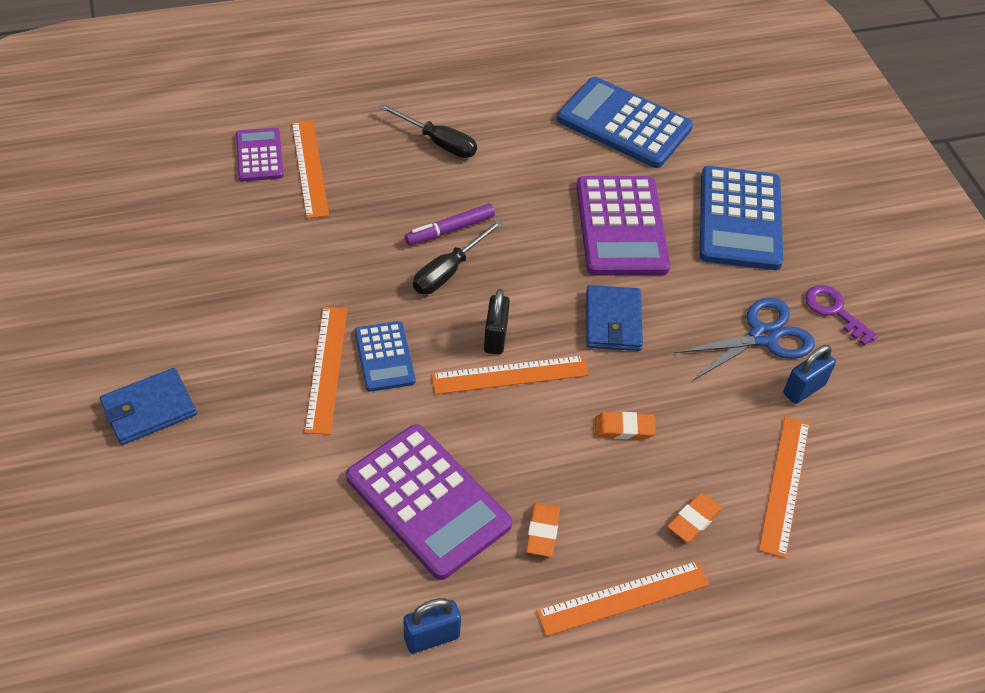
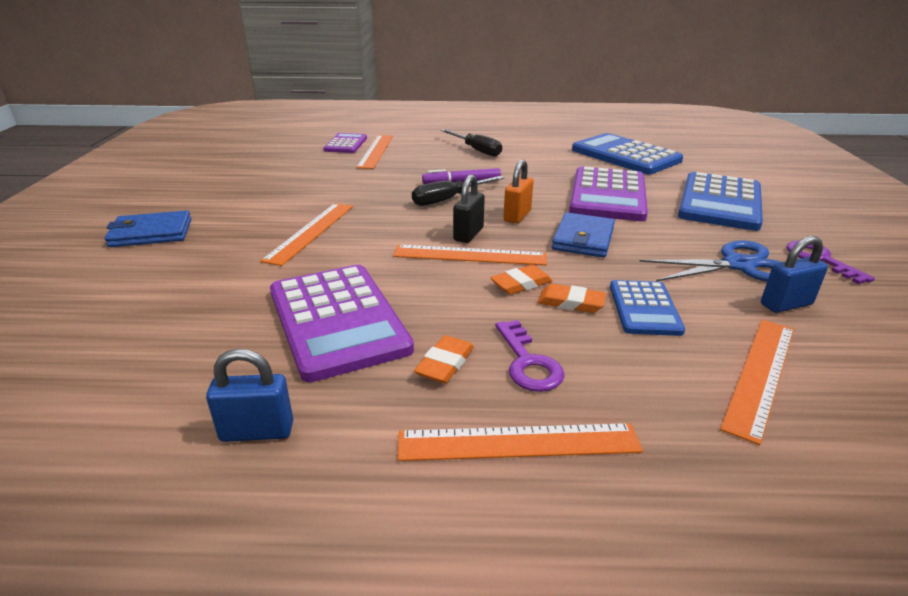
camera: 20 degrees right, 20 degrees down
(384, 357) = (364, 232): blue calculator -> blue calculator (644, 308)
(535, 291) = (517, 216): none -> orange padlock
(607, 514) = (528, 362): none -> purple key
(694, 520) = (634, 385): orange eraser -> orange eraser (521, 284)

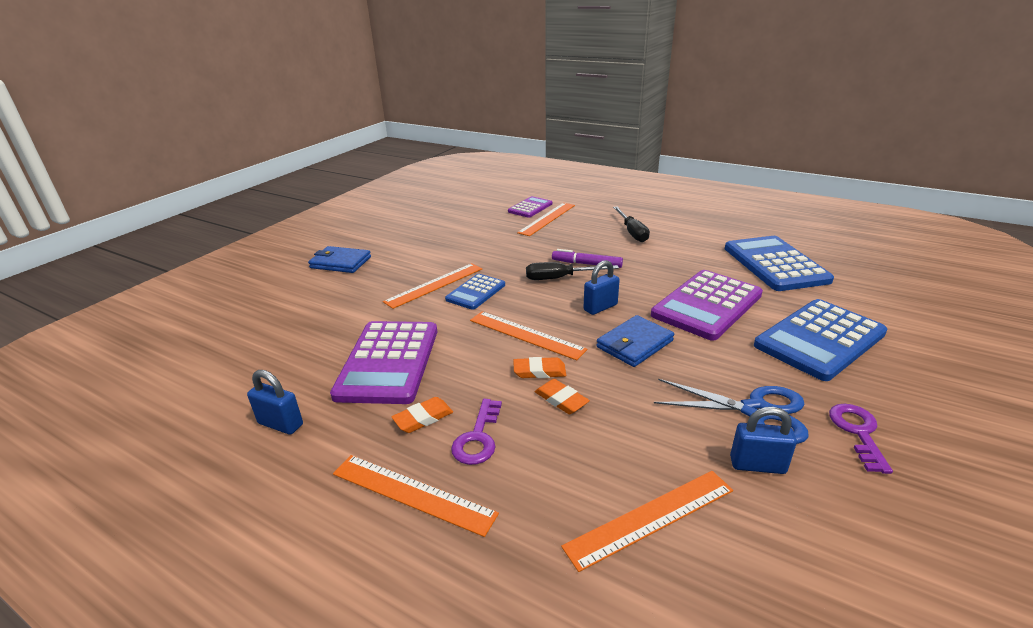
camera: 30 degrees right, 0 degrees up
(468, 234) = (543, 315): black padlock -> none
(517, 216) = (600, 307): orange padlock -> blue padlock
(644, 308) = (616, 424): blue calculator -> blue calculator (475, 292)

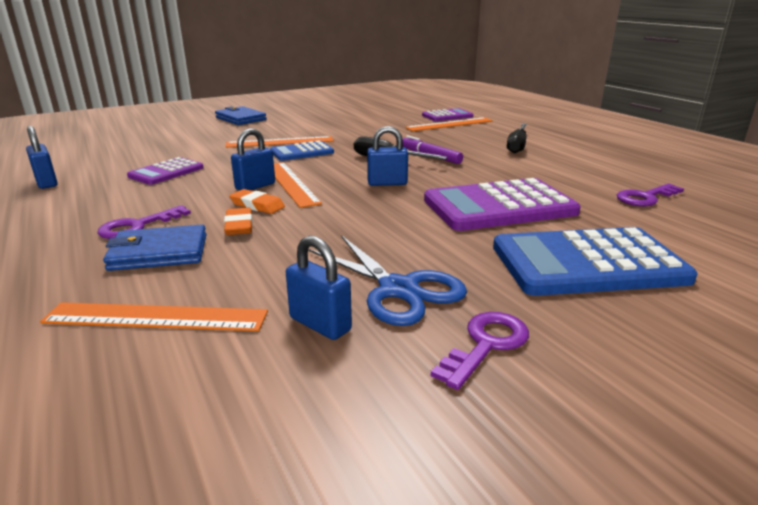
camera: 30 degrees right, 5 degrees down
(388, 362) = (166, 172): purple calculator -> purple calculator, size x0.56
(412, 493) = (40, 239): orange ruler -> none
(423, 418) = (127, 205): orange eraser -> none
(502, 349) = (255, 186): none -> blue padlock
(634, 344) = (371, 212): blue wallet -> blue wallet (159, 252)
(775, 264) = (645, 197): blue calculator -> purple key

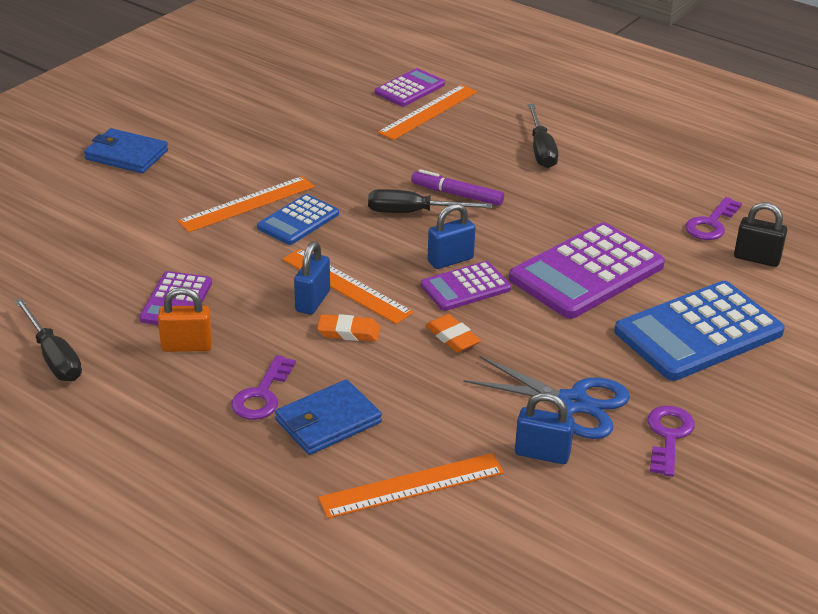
camera: 25 degrees left, 10 degrees up
(46, 183) = (53, 357): blue padlock -> black screwdriver
(134, 192) = (187, 346): none -> orange padlock
(239, 225) = (363, 366): orange eraser -> orange eraser (452, 337)
(382, 198) = (465, 287): none -> purple calculator
(685, 224) = (756, 258): none -> black padlock

